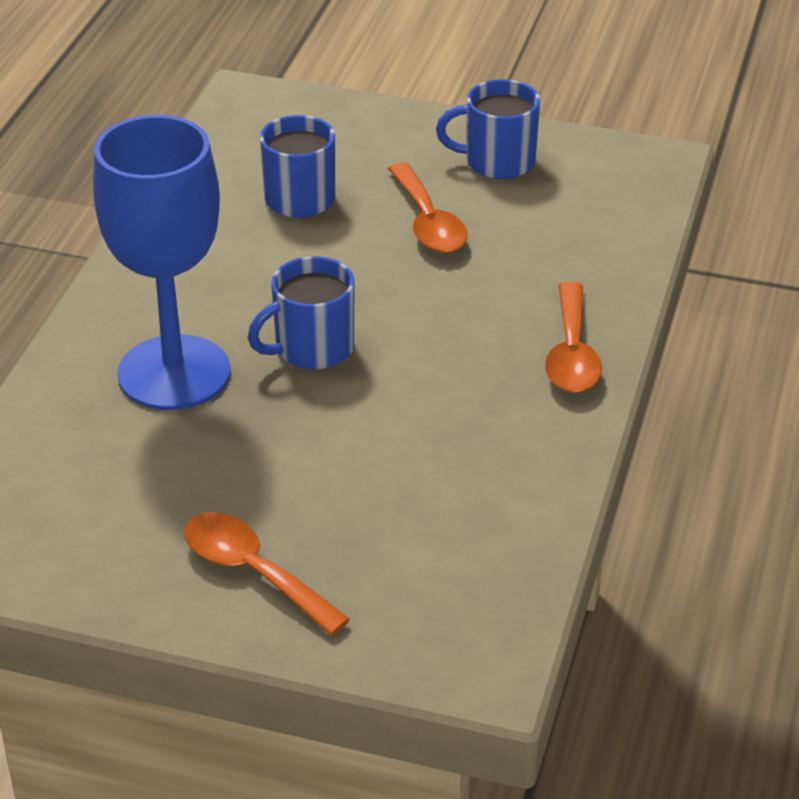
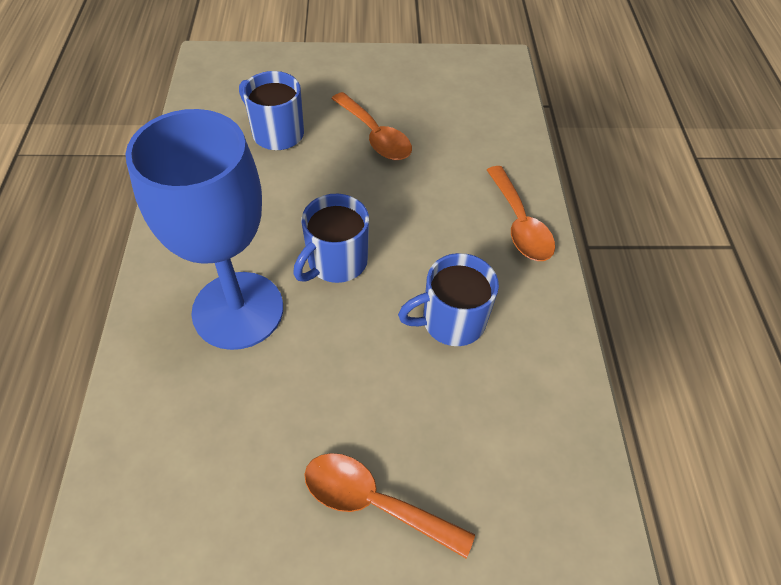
camera: 20 degrees left, 15 degrees up
(497, 162) = (401, 80): blue mug -> blue mug (451, 321)

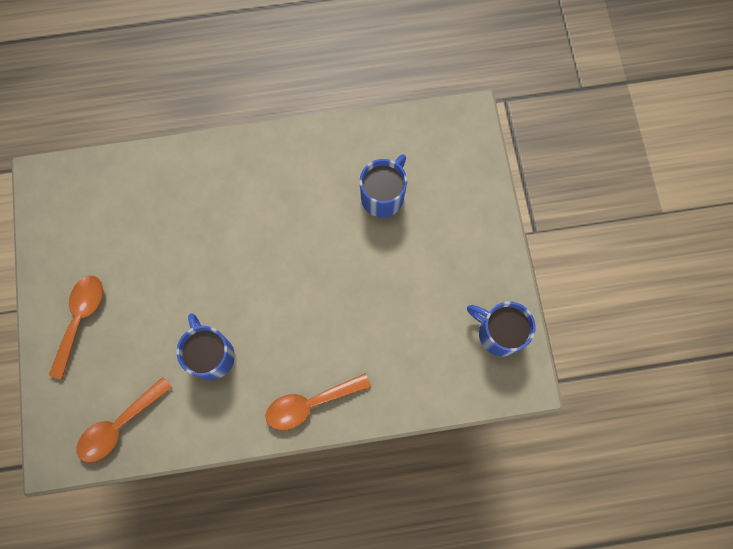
camera: 85 degrees right, 20 degrees up
(238, 310) = (206, 210): blue goblet -> none
(336, 262) = (255, 267): blue mug -> blue mug (499, 333)
(375, 135) = (394, 275): orange spoon -> orange spoon (119, 425)

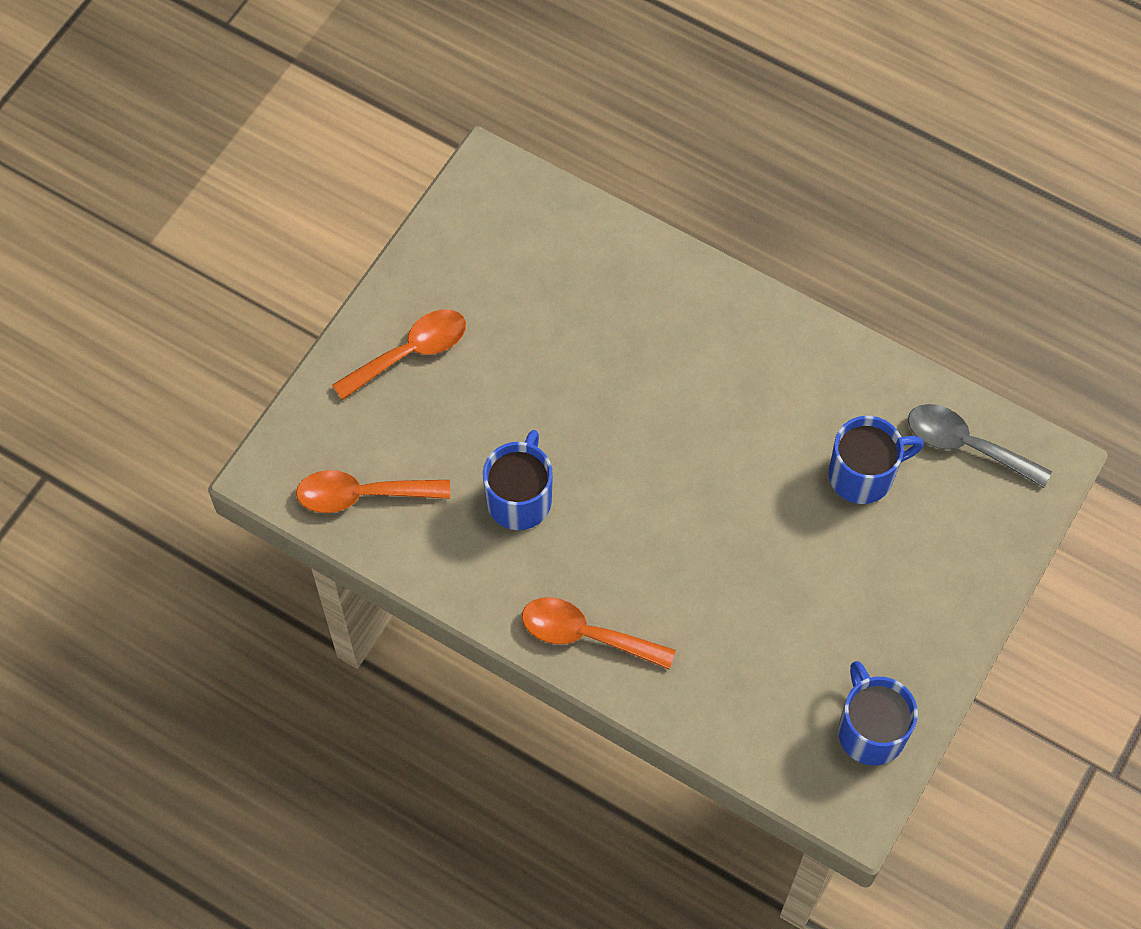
camera: 40 degrees right, 10 degrees down
(422, 139) = (966, 445): none -> grey spoon

